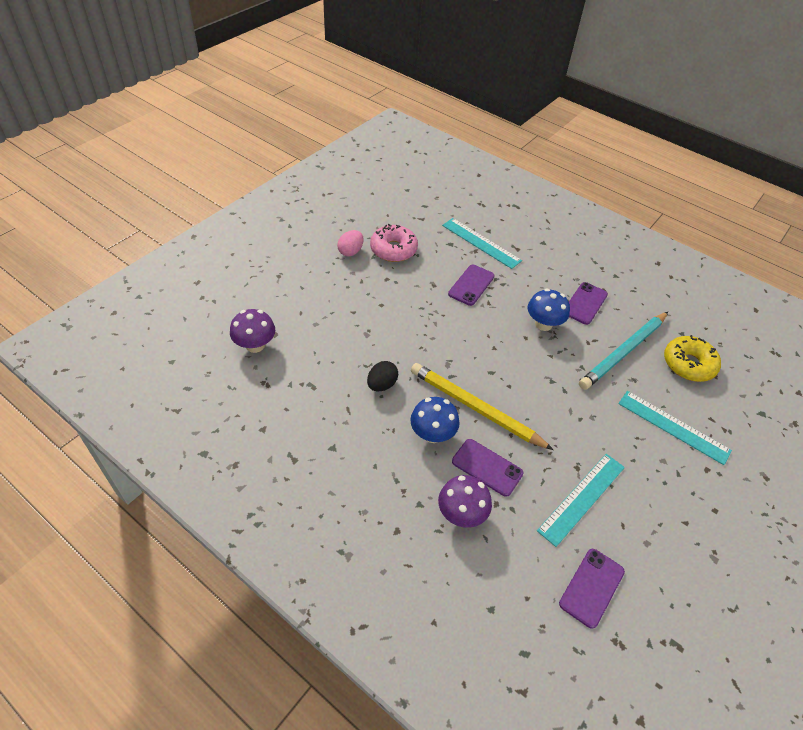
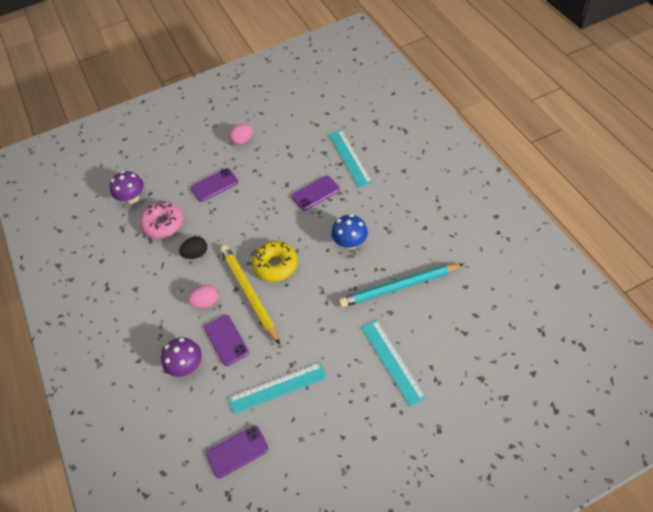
camera: 35 degrees right, 5 degrees up
(393, 249) = (276, 146): pink donut -> pink donut (163, 224)
(432, 434) = (206, 302): blue mushroom -> pink egg
(585, 303) = (398, 235): purple phone -> purple phone (214, 185)
(688, 364) = (448, 315): yellow donut -> yellow donut (275, 265)

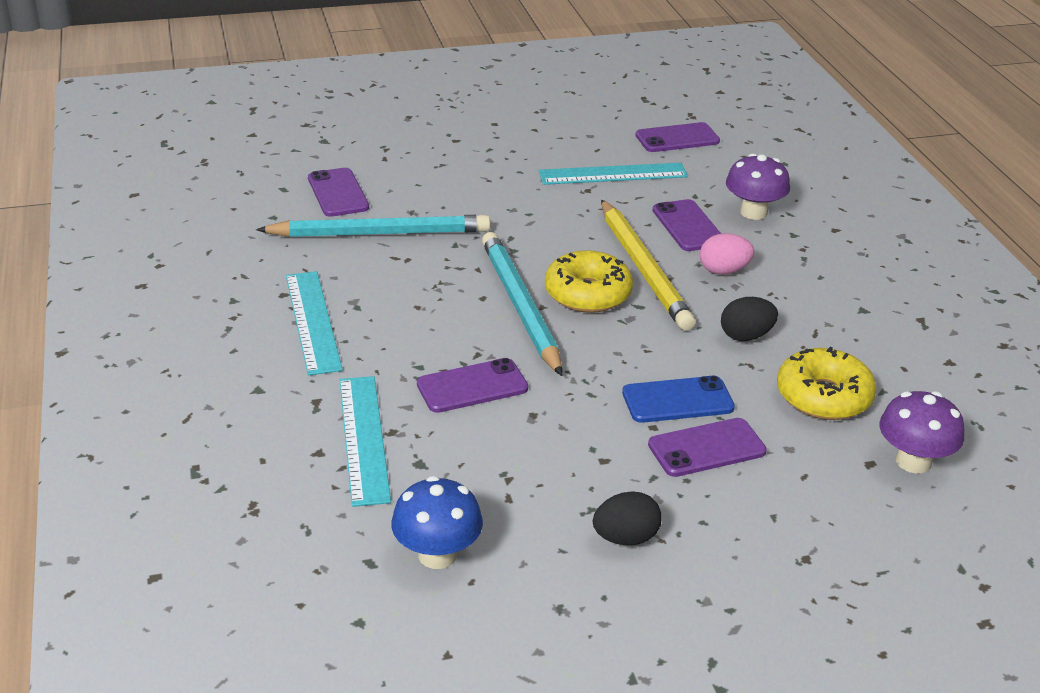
camera: 175 degrees left, 20 degrees down
(163, 224) = (823, 397): pink donut -> yellow donut
(227, 206) = (677, 400): none -> blue phone
(242, 140) = (625, 538): pink egg -> black egg
(307, 248) = (520, 306): none -> turquoise pencil
(350, 243) = (436, 298): blue mushroom -> blue mushroom (437, 555)
(392, 361) = (436, 170): turquoise ruler -> turquoise ruler (312, 321)
(441, 319) = (338, 193): none -> purple phone

